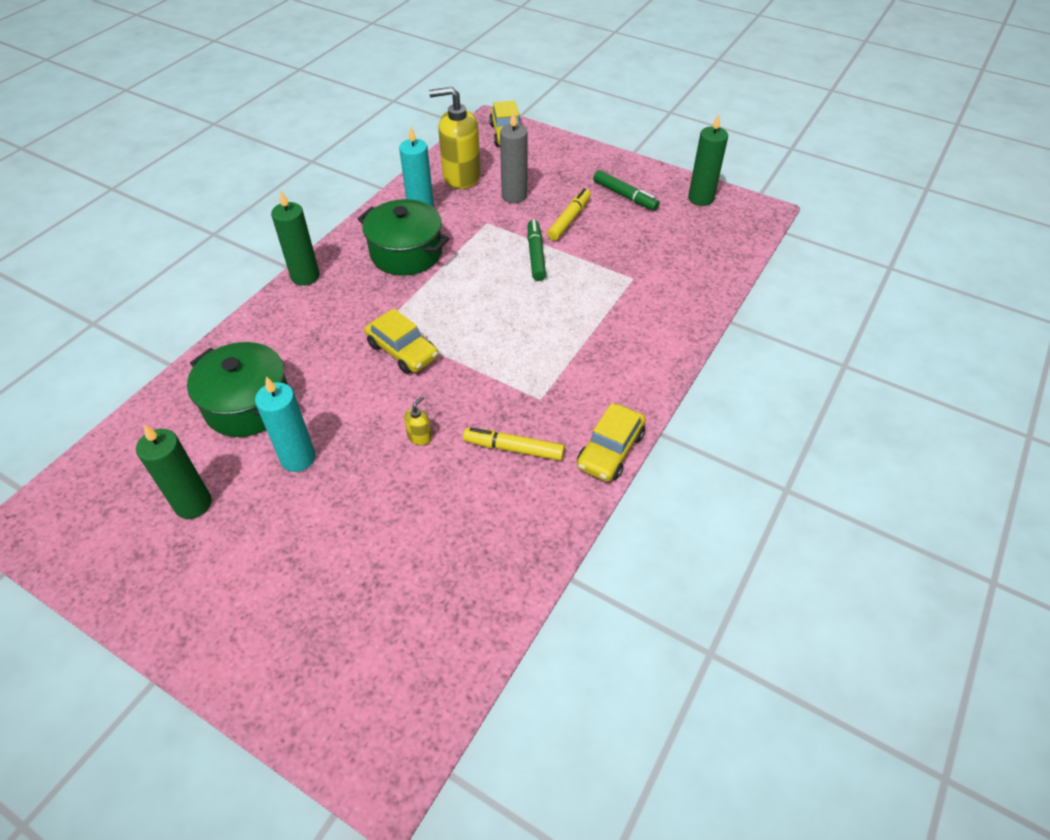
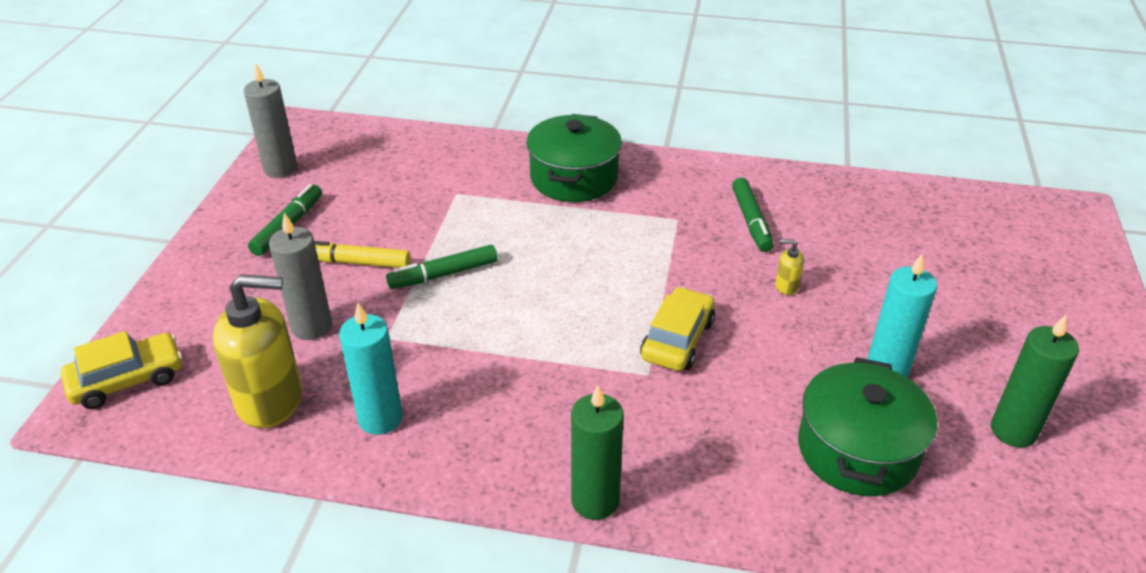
camera: 110 degrees left, 10 degrees down
(406, 253) = (489, 401): green pot -> green pot (574, 178)
(461, 177) = (271, 400): yellow soap dispenser -> yellow soap dispenser turned 75 degrees counterclockwise
(514, 449) = (751, 221): yellow marker -> green marker
(610, 450) = (709, 167): yellow car -> none
(700, 198) = (280, 169): green candle -> grey candle

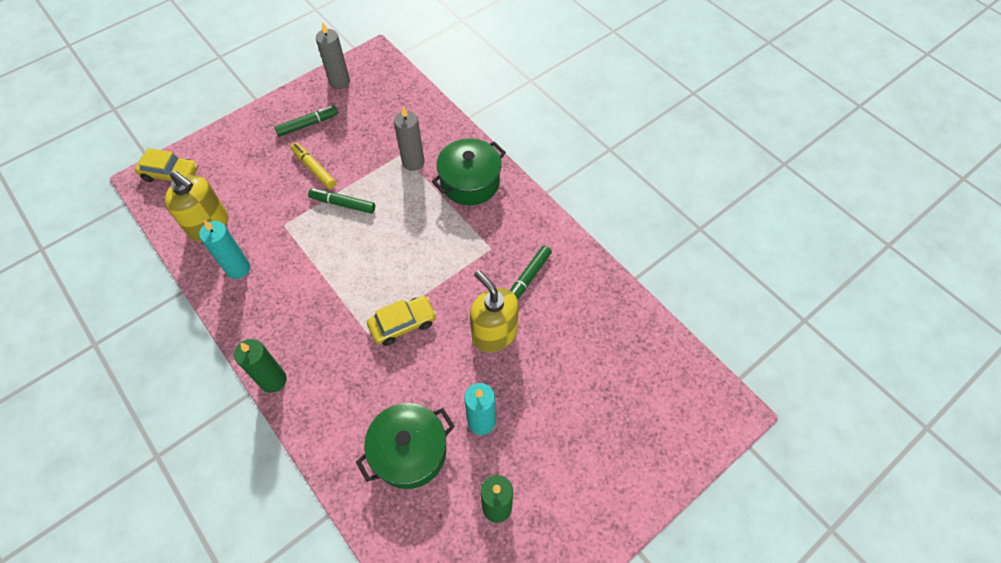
camera: 40 degrees right, 20 degrees up
(311, 326) = (261, 195): grey candle -> grey candle (413, 162)
(786, 286) = (494, 333): yellow soap dispenser -> yellow soap dispenser, size x2.44

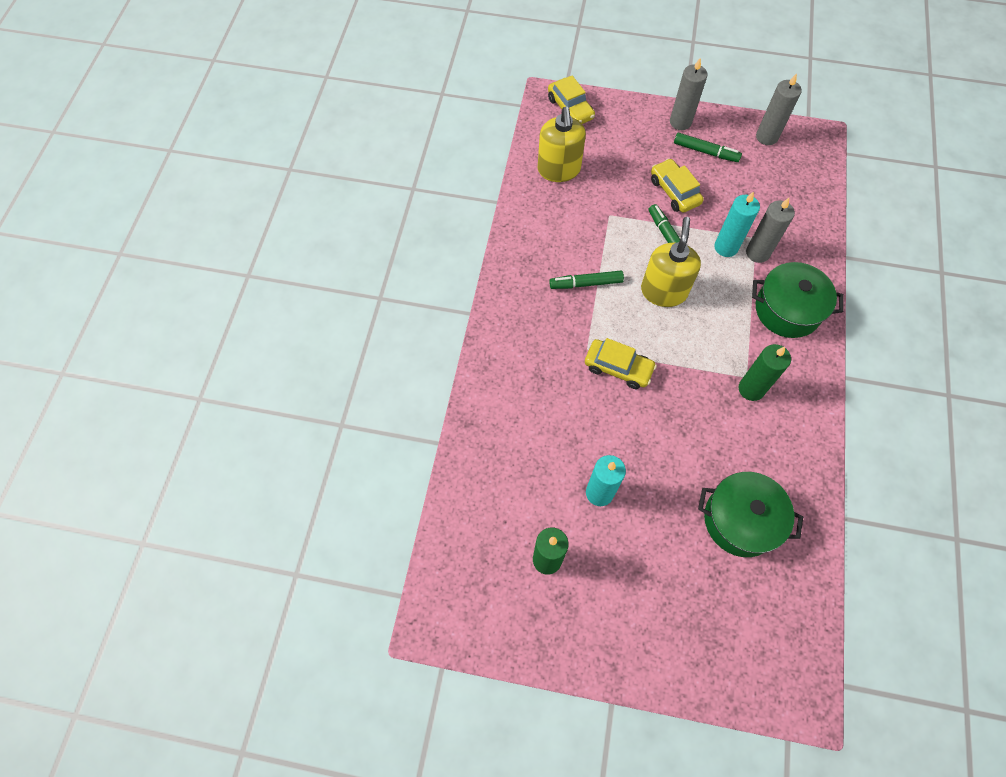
camera: 50 degrees right, 5 degrees up
(238, 268) = (547, 219): turquoise candle -> turquoise candle (726, 247)
(268, 118) = (680, 122): none -> grey candle
(273, 380) = (493, 319): green candle -> green candle (751, 389)
(314, 169) = (674, 191): yellow marker -> yellow car
(409, 452) = (529, 459): green pot -> green pot (740, 520)
(494, 333) = (678, 442): yellow soap dispenser -> yellow soap dispenser (663, 291)
(528, 278) = (751, 428): green marker -> green marker (586, 283)

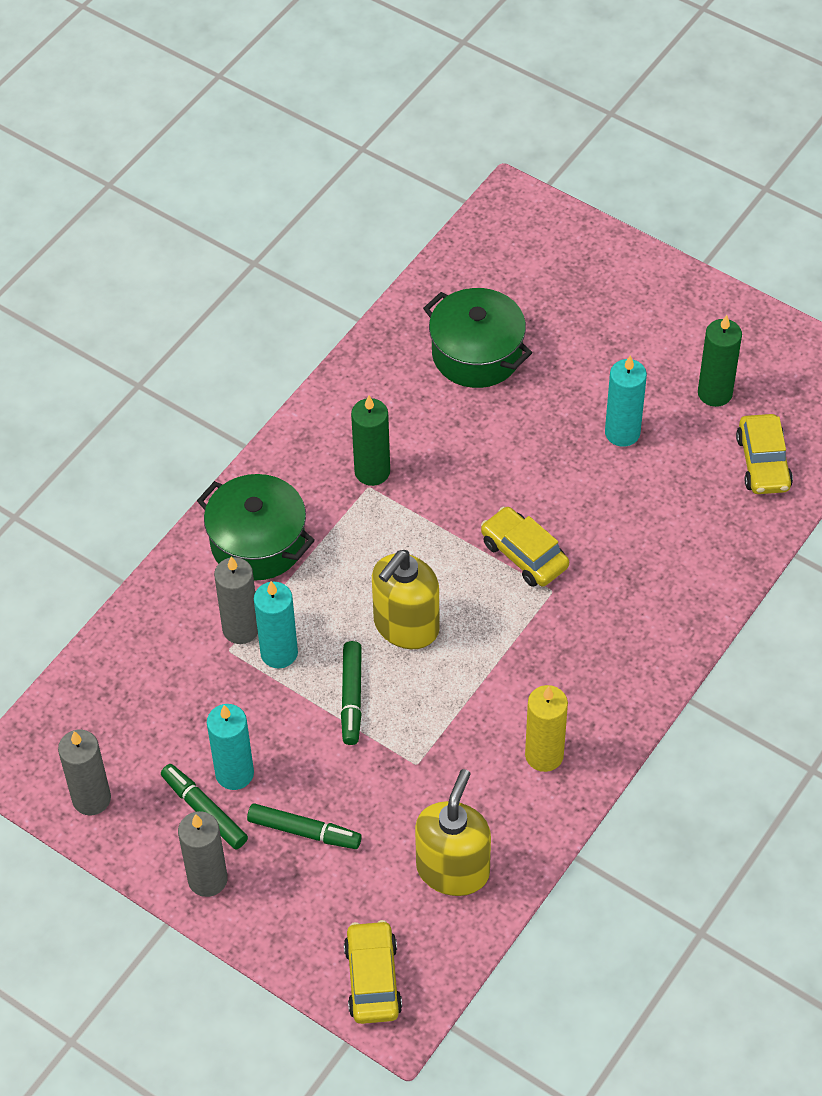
camera: 155 degrees left, 10 degrees down
(540, 246) = (544, 755): none -> yellow candle
(586, 283) = (507, 676): green marker -> green marker (304, 831)
(674, 191) = (296, 764): yellow car -> yellow car (763, 462)
(703, 175) = (234, 773): none -> turquoise candle

